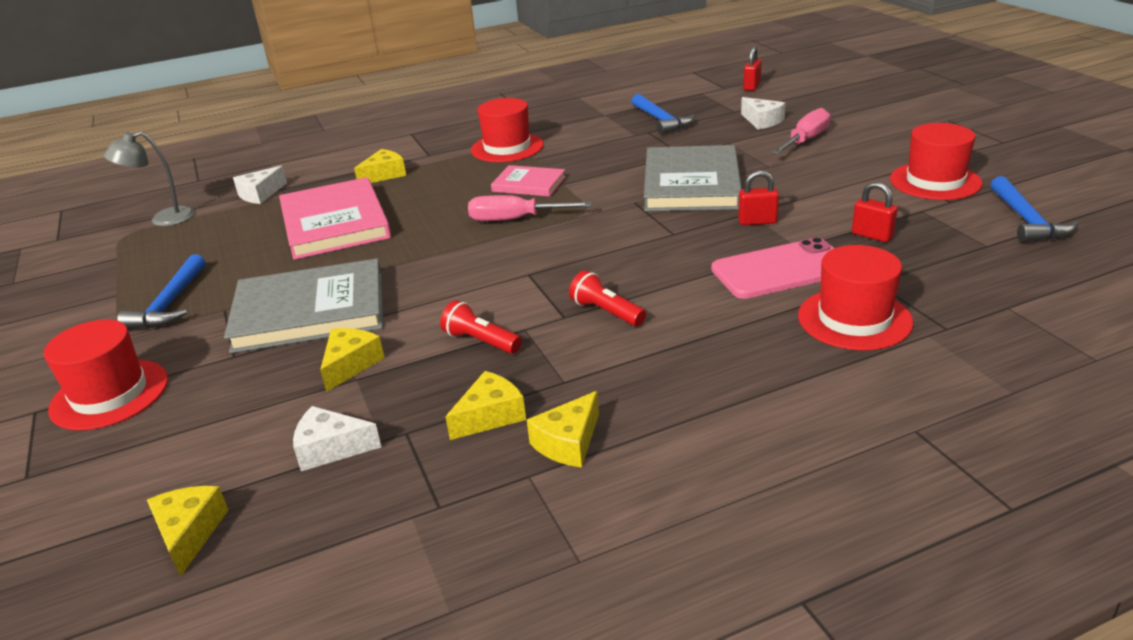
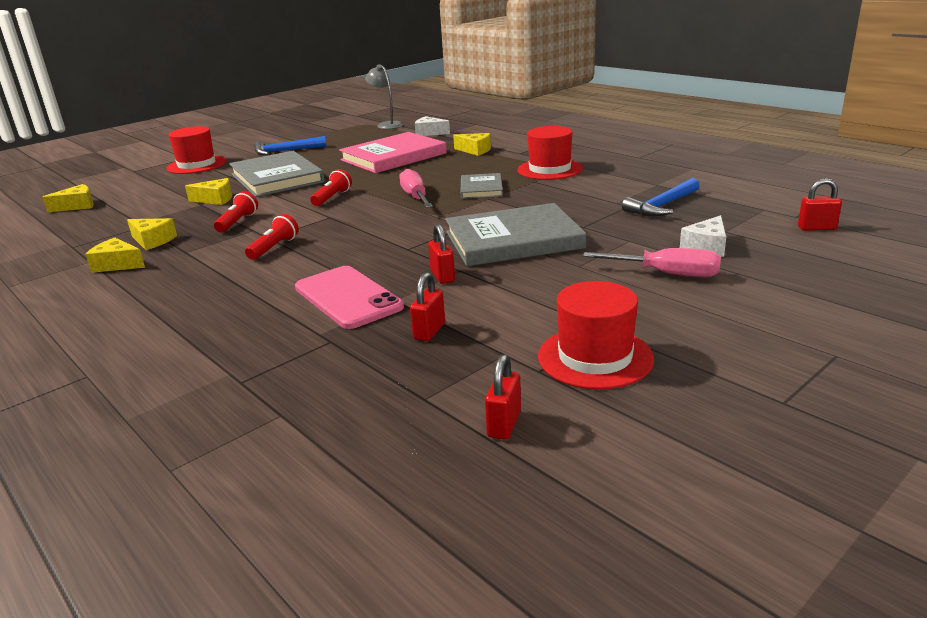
camera: 70 degrees right, 5 degrees down
(331, 448) = (134, 214): white cheese -> none
(456, 270) = (332, 198): none -> red flashlight
(529, 184) = (481, 189): pink book -> grey book
(854, 319) = (260, 337): red hat -> none
(1026, 220) = (504, 424): blue hammer -> red padlock

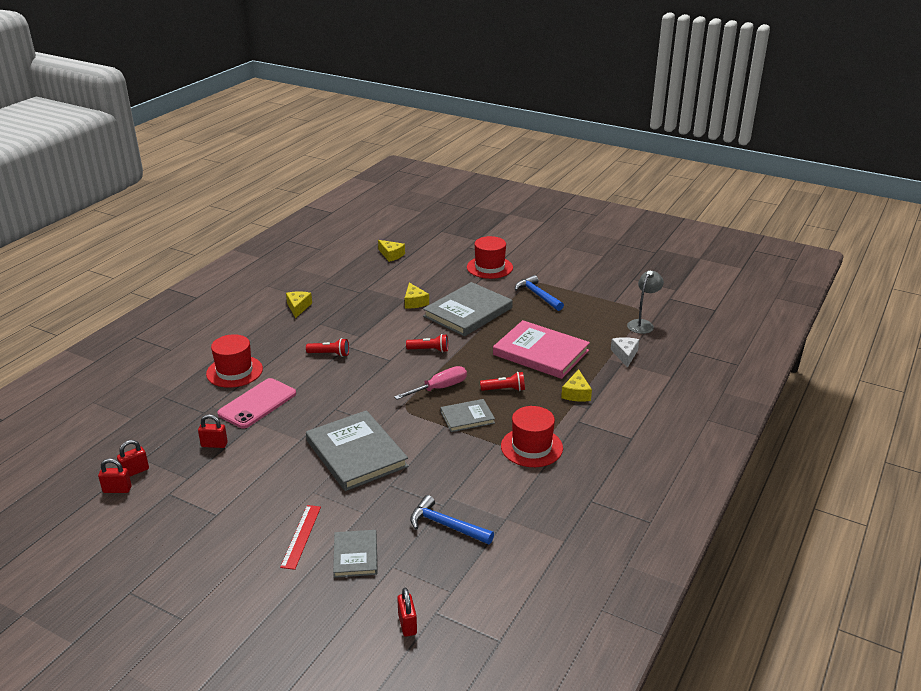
camera: 70 degrees right, 5 degrees up
(152, 241) = (336, 305): yellow cheese -> none
(238, 222) = (372, 325): red flashlight -> red flashlight (504, 389)
(442, 276) = (290, 433): red padlock -> red padlock (135, 471)
(595, 357) = (182, 513): red hat -> red hat (234, 371)
(667, 274) = (301, 536): pink screwdriver -> red ruler
(706, 247) = (355, 555): white cheese -> grey book

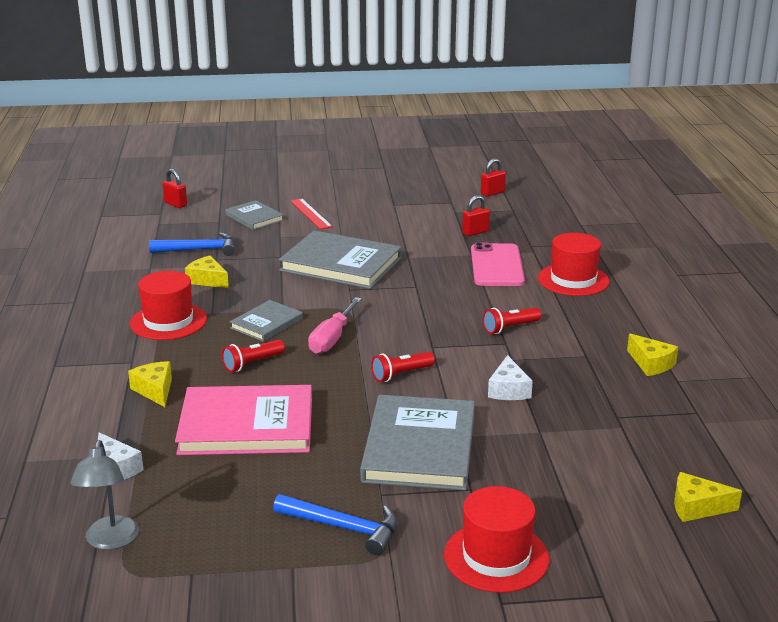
camera: 145 degrees right, 5 degrees down
(135, 471) = (502, 203): red padlock -> none
(388, 321) = (508, 390): none -> white cheese
(414, 302) = (519, 432): yellow cheese -> yellow cheese (207, 280)

